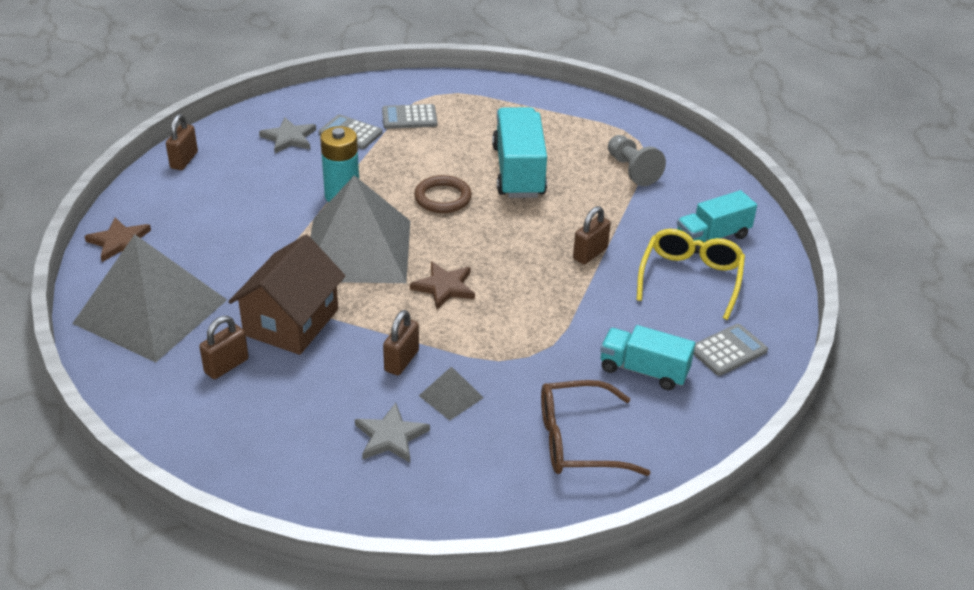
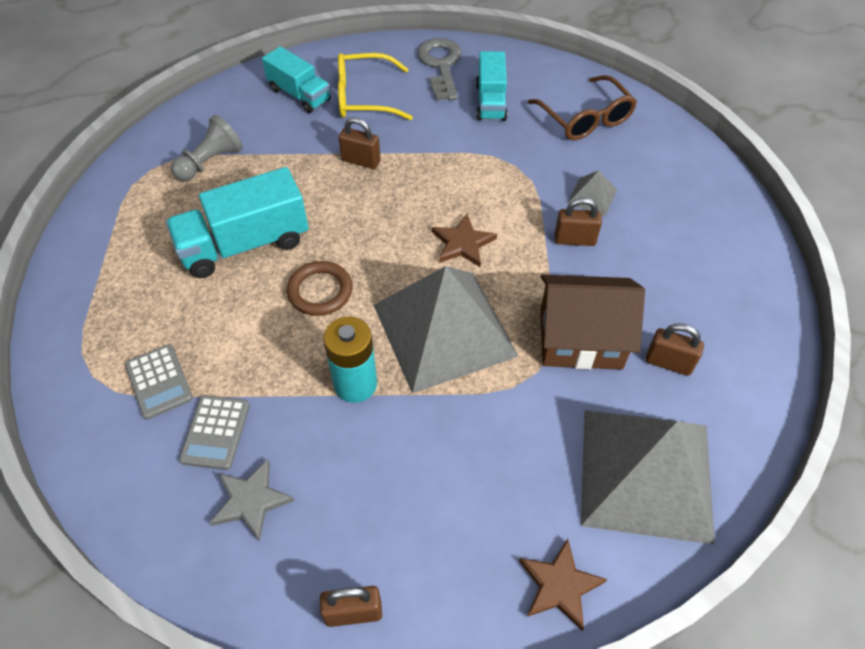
camera: 110 degrees left, 15 degrees up
(390, 437) = (659, 217): grey star -> none
(728, 350) = (441, 66): grey calculator -> grey key

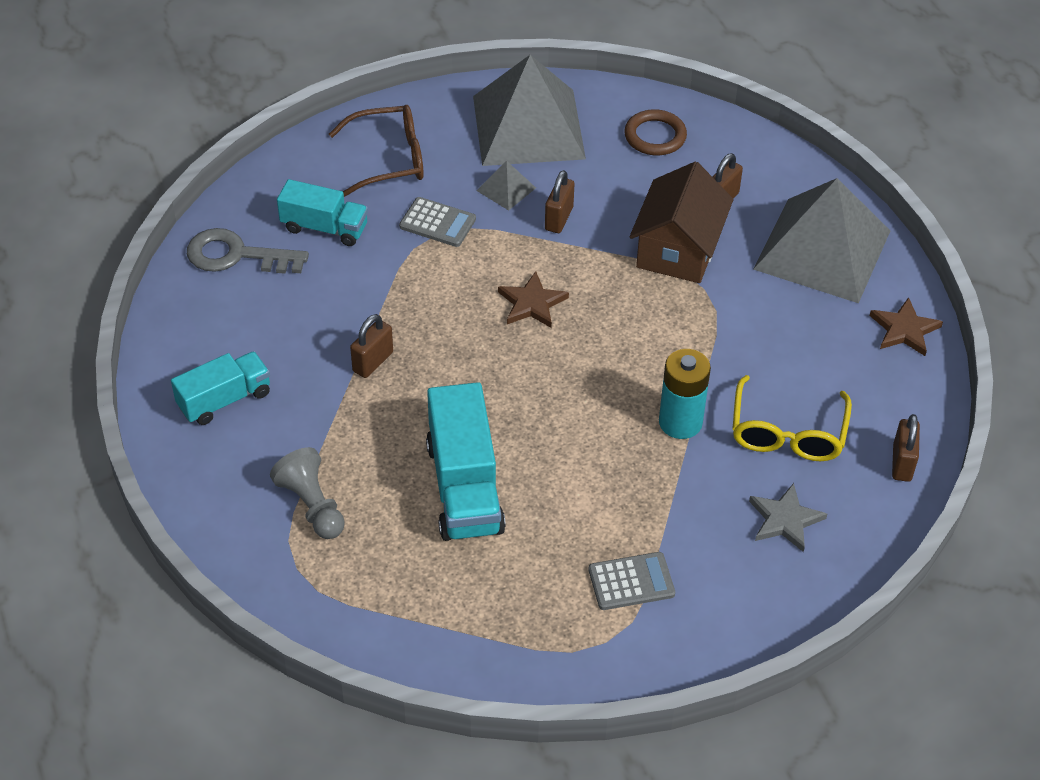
camera: 75 degrees left, 5 degrees down
(215, 432) = (705, 539): grey calculator -> grey calculator (437, 223)
(320, 291) = (556, 431): brown ring -> brown ring (655, 136)
(364, 97) = (261, 338): yellow glasses -> yellow glasses (787, 432)
(444, 330) = (637, 343): grey pyramid -> grey pyramid (528, 127)

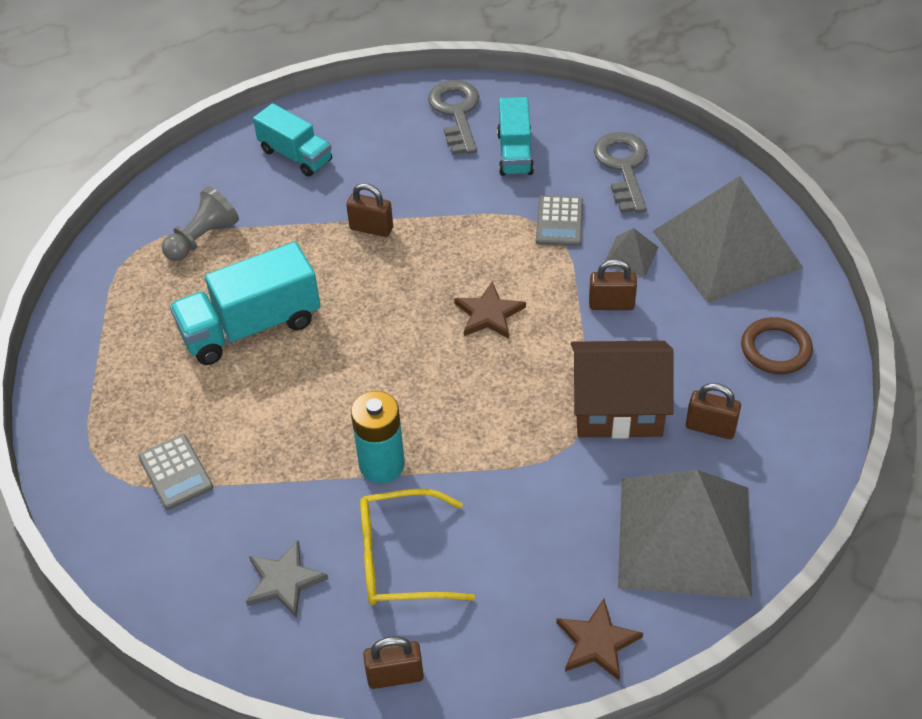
camera: 75 degrees right, 0 degrees up
(389, 159) = (623, 167): brown glasses -> grey key

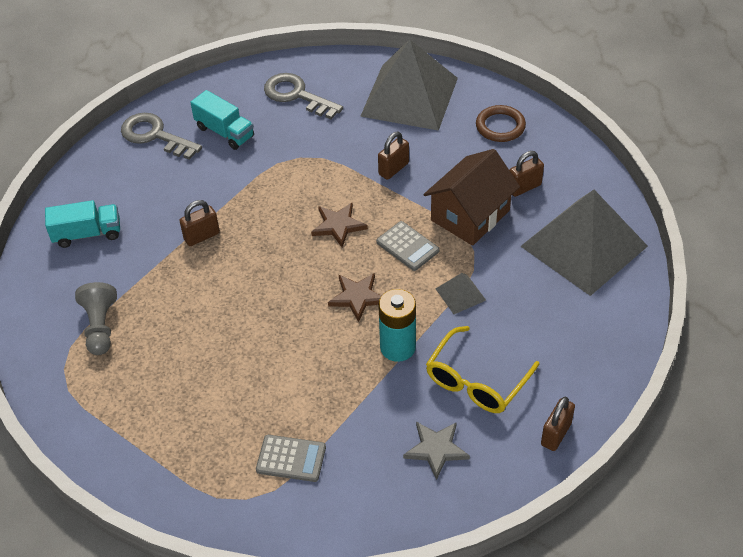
camera: 50 degrees left, 0 degrees up
(251, 327) = (212, 347): turquoise truck -> none
(559, 222) = (304, 149): grey calculator -> grey calculator (407, 246)
(597, 642) = (616, 327): brown star -> brown star (357, 297)
(630, 256) = (367, 137): grey pyramid -> grey pyramid (460, 294)

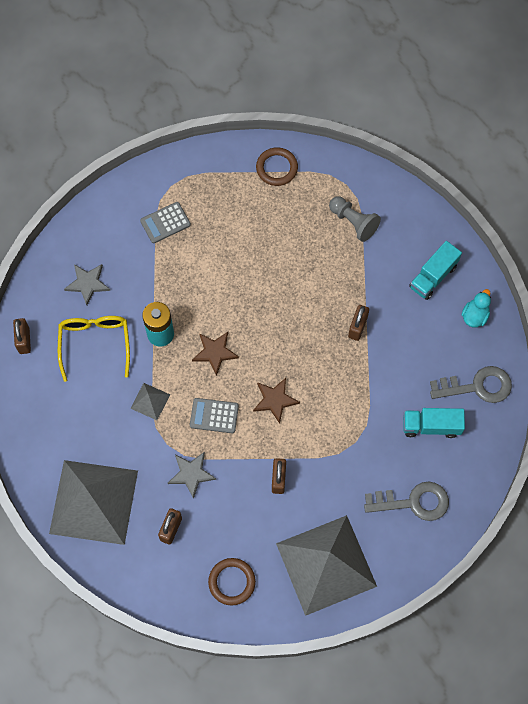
camera: 140 degrees right, 20 degrees up
(92, 183) = (474, 316): none -> turquoise duck
(112, 435) = (277, 168): none -> brown ring
(470, 215) = (191, 474): brown house -> grey star

